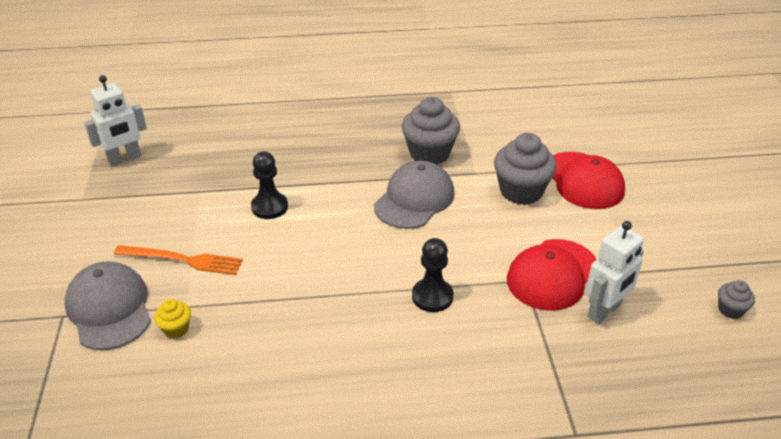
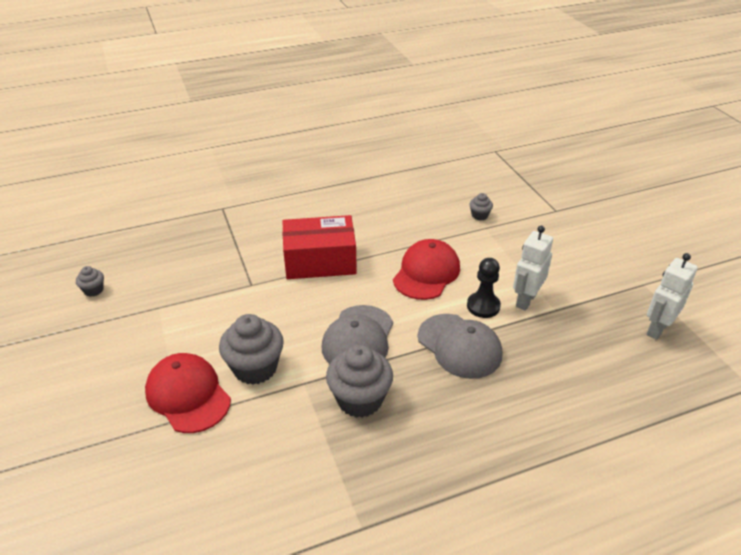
camera: 165 degrees right, 0 degrees up
(109, 309) = (531, 218): grey cap -> grey cap (459, 346)
(176, 329) = (479, 215): yellow cupcake -> grey cupcake
(183, 260) = (514, 253): orange fork -> none
(432, 296) = (320, 261): black pawn -> red box
(552, 274) = (229, 292): red cap -> red cap (426, 273)
(604, 311) = (192, 273): white robot -> white robot (525, 300)

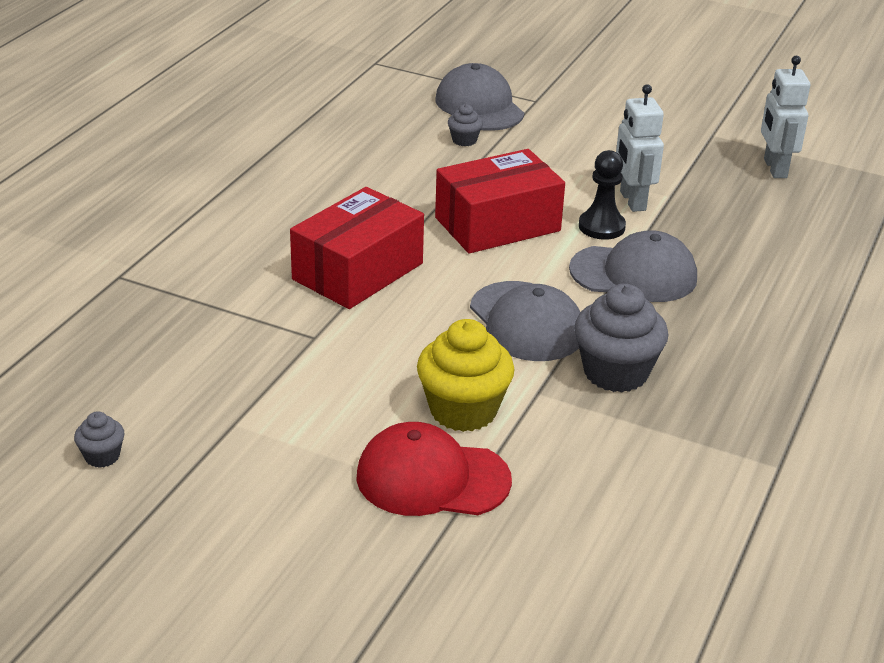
camera: 45 degrees left, 5 degrees down
(255, 368) = (463, 410): grey cupcake -> yellow cupcake
(426, 273) = (497, 224): red cap -> red box
(517, 199) = (479, 106): none -> grey cap

